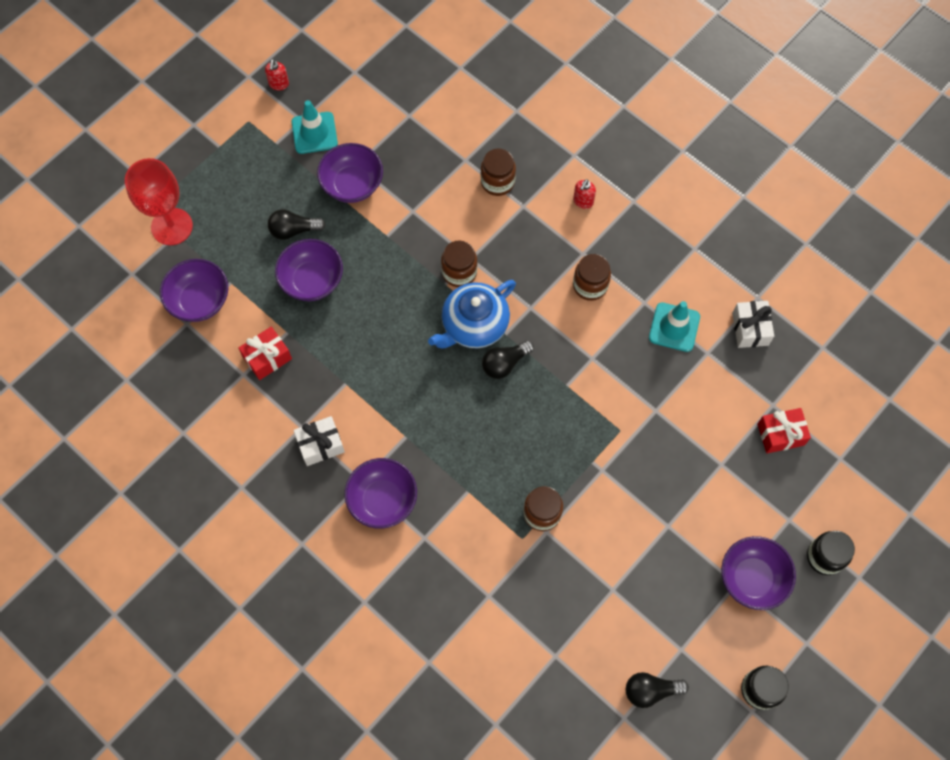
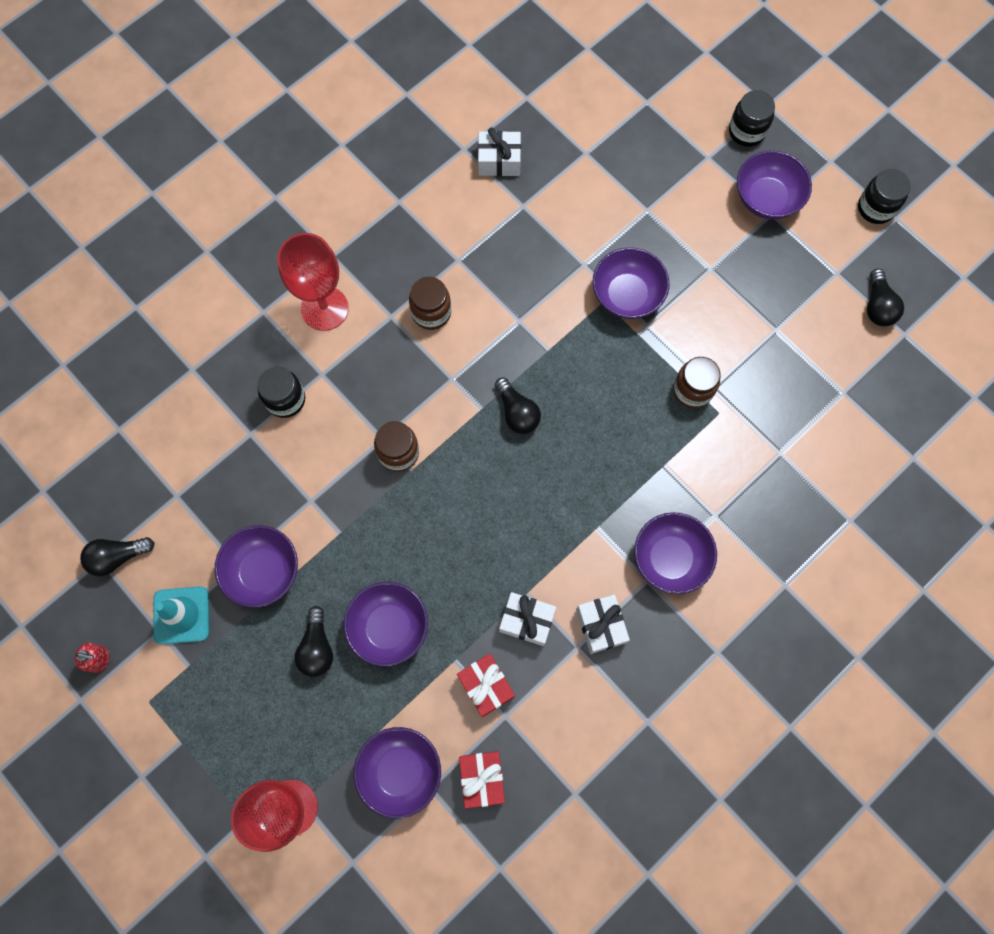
camera: 85 degrees left, 5 degrees up
(322, 385) = (527, 621): none -> white gift
(357, 83) = (118, 557): none -> black light bulb
(474, 325) = (467, 442): blue teapot -> none
(497, 182) = (285, 399): brown jar -> black jar
(583, 201) = (324, 308): red soap dispenser -> red goblet
(629, 450) = (627, 295): none -> purple bowl
(674, 327) = (490, 234): turquoise traffic cone -> none
(780, 434) = (618, 150): red gift -> red gift (482, 778)

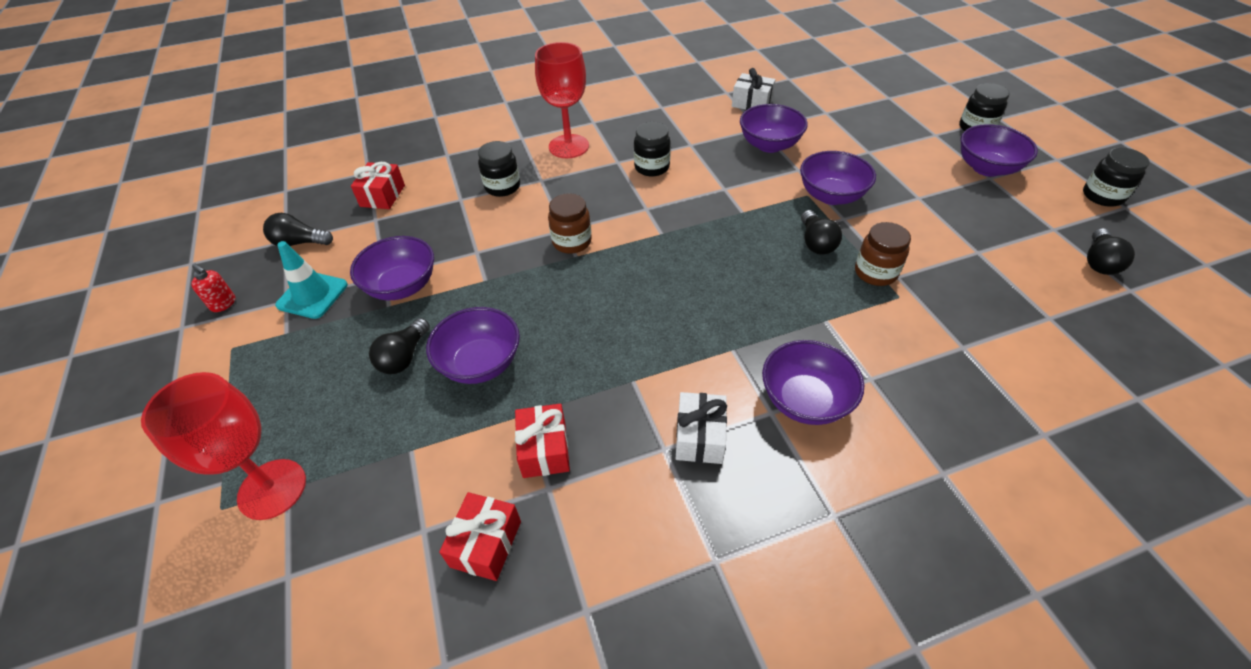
camera: 25 degrees right, 25 degrees down
(161, 459) = (382, 196): none -> red gift
(400, 771) = (404, 498): purple bowl -> purple bowl (769, 145)
(431, 313) = (652, 167): brown jar -> black jar
(517, 412) = (693, 244): black light bulb -> black light bulb (816, 242)
(527, 621) = (620, 404): white gift -> none

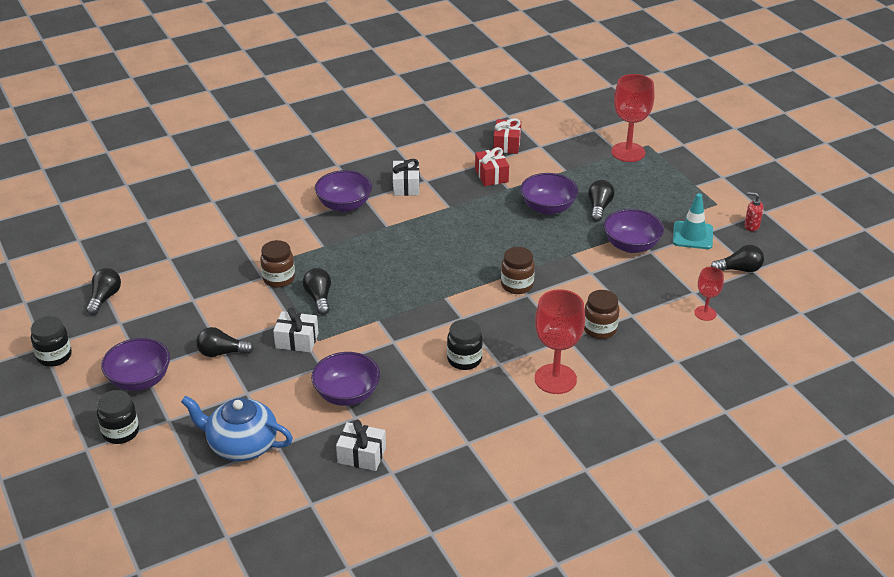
camera: 170 degrees right, 10 degrees down
(382, 196) = (705, 313): red gift -> red goblet
(502, 187) = (600, 329): black jar -> brown jar
(831, 196) = (297, 340): purple bowl -> white gift
(858, 114) = (241, 445): none -> blue teapot
(911, 188) = (222, 352): none -> black light bulb

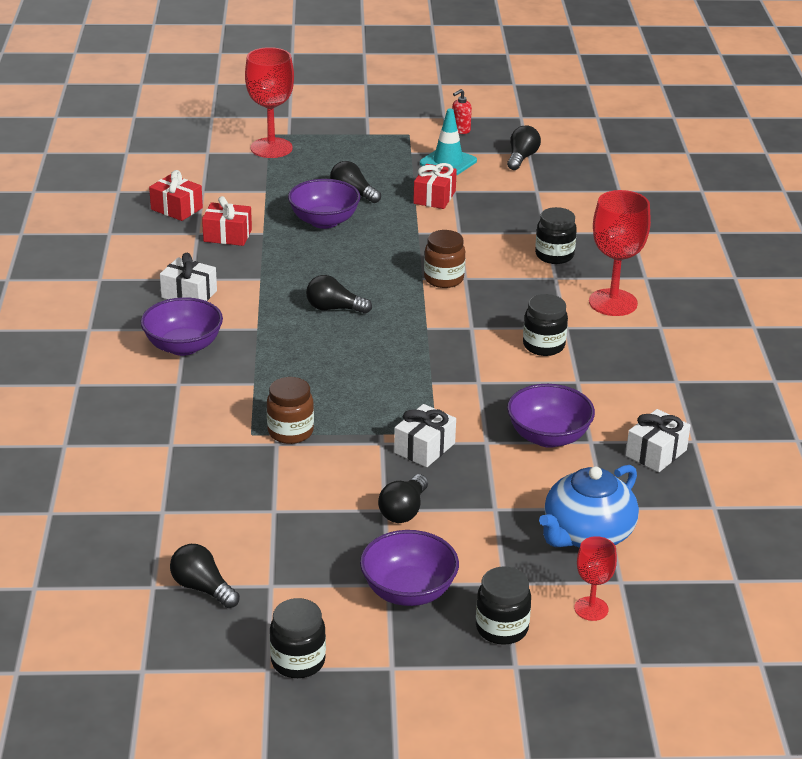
camera: 65 degrees left, 5 degrees down
(319, 298) = (356, 412): black light bulb -> black light bulb (334, 308)
(600, 329) = (554, 255): brown jar -> black jar
(631, 245) = (434, 197): purple bowl -> red gift
(705, 313) = (573, 195): red goblet -> red goblet (591, 609)

